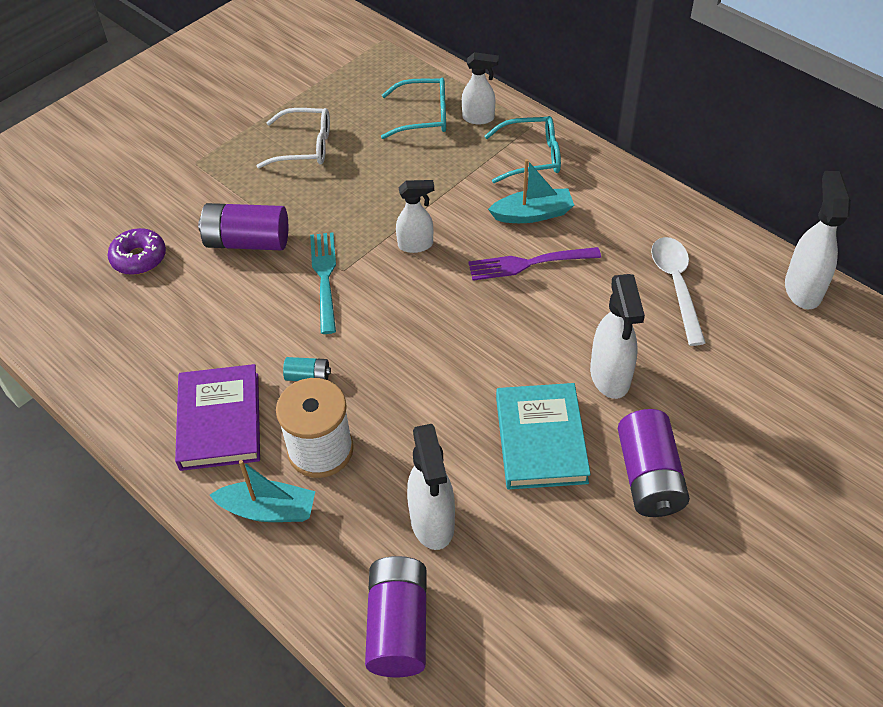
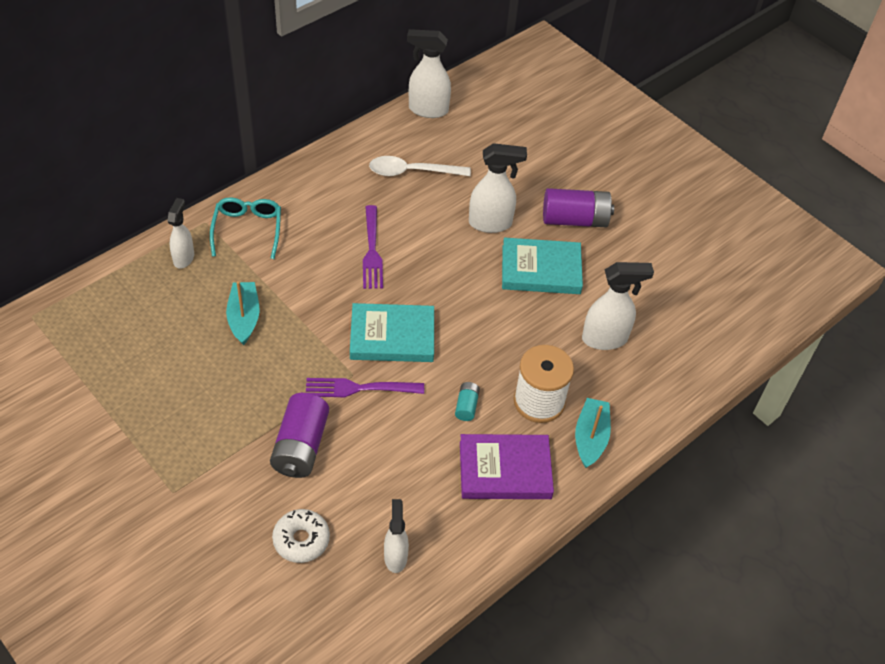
camera: 90 degrees left, 0 degrees up
(139, 258) = (301, 540): purple donut -> white donut
(304, 146) = (179, 395): white glasses -> none
(325, 278) = (360, 388): turquoise fork -> purple fork
(398, 626) = (682, 366): purple battery -> none
(401, 297) = (392, 336): none -> turquoise book
(416, 245) = (334, 320): white spray bottle -> white spray bottle (395, 556)
(423, 116) = (166, 298): turquoise glasses -> none
(532, 214) = (317, 240): turquoise boat -> turquoise boat (244, 318)

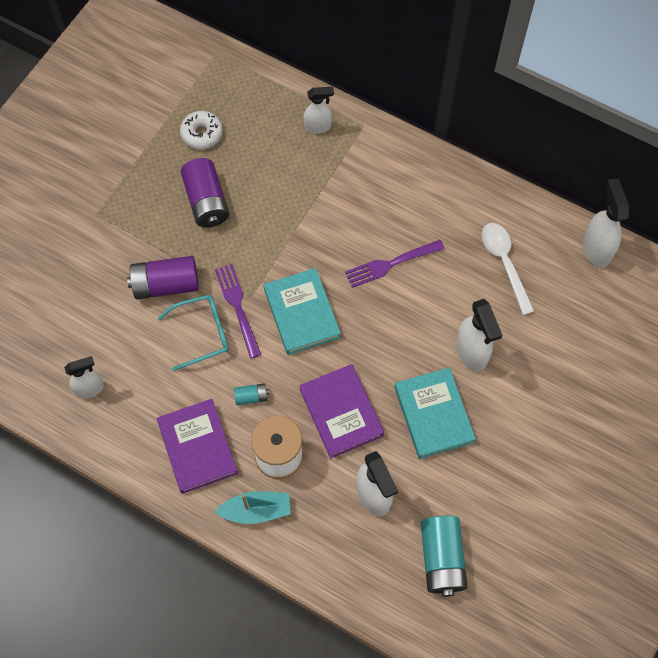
camera: 75 degrees right, 15 degrees up
(244, 318) = (275, 195): turquoise boat -> none
(247, 230) = (369, 160): turquoise glasses -> turquoise glasses (202, 333)
(301, 540) = (83, 317): white donut -> white donut (202, 134)
(512, 337) = (341, 412): none -> purple book
(575, 220) = (513, 428): purple battery -> purple battery (206, 201)
(680, 309) = (441, 559): none -> turquoise battery

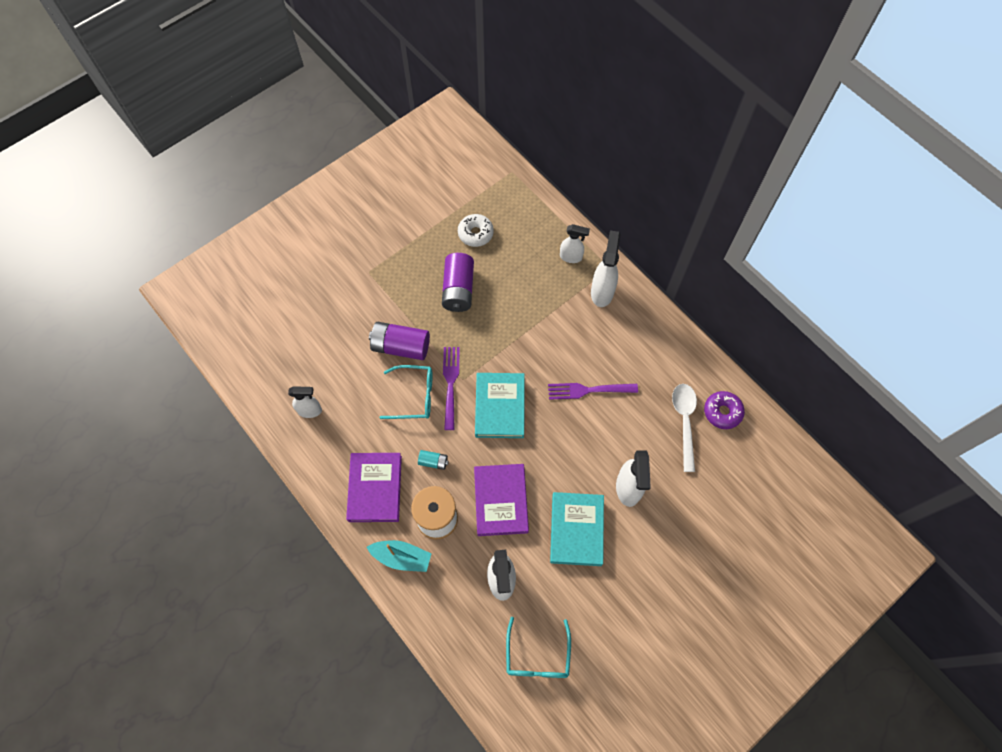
camera: 20 degrees right, 0 degrees up
(441, 559) = (537, 655): turquoise battery -> turquoise glasses
(540, 240) = (722, 412): none -> purple donut
(596, 248) = (768, 436): white spray bottle -> white spray bottle (602, 292)

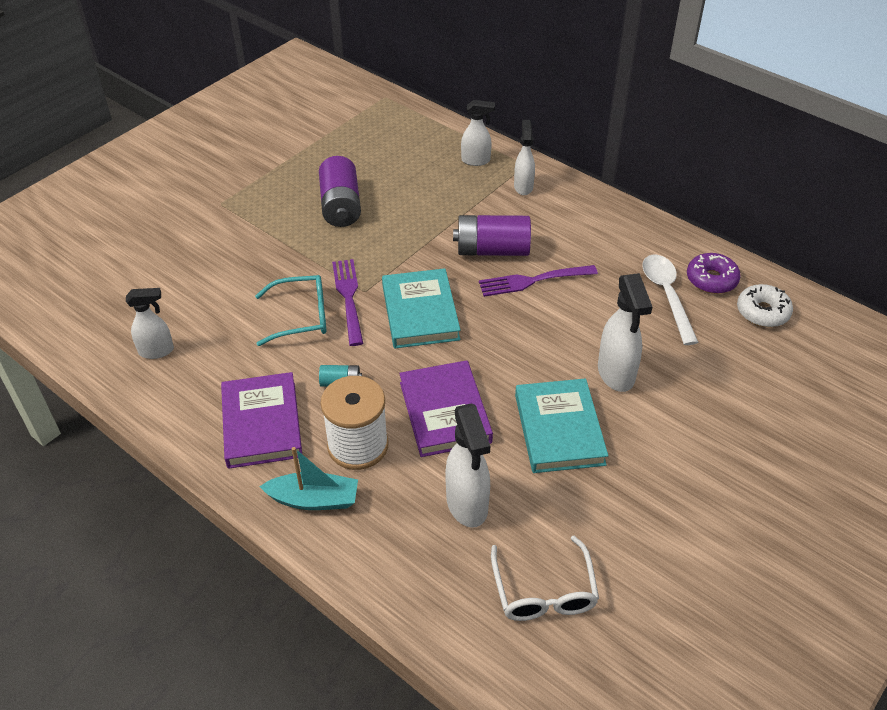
camera: 10 degrees left, 20 degrees down
(401, 346) = (274, 269): purple battery -> purple battery (492, 250)
(475, 233) = (352, 153): white donut -> white donut (762, 312)
(537, 655) = (544, 590): turquoise glasses -> white glasses
(602, 292) = (523, 186): white spray bottle -> white spray bottle, size x0.66

